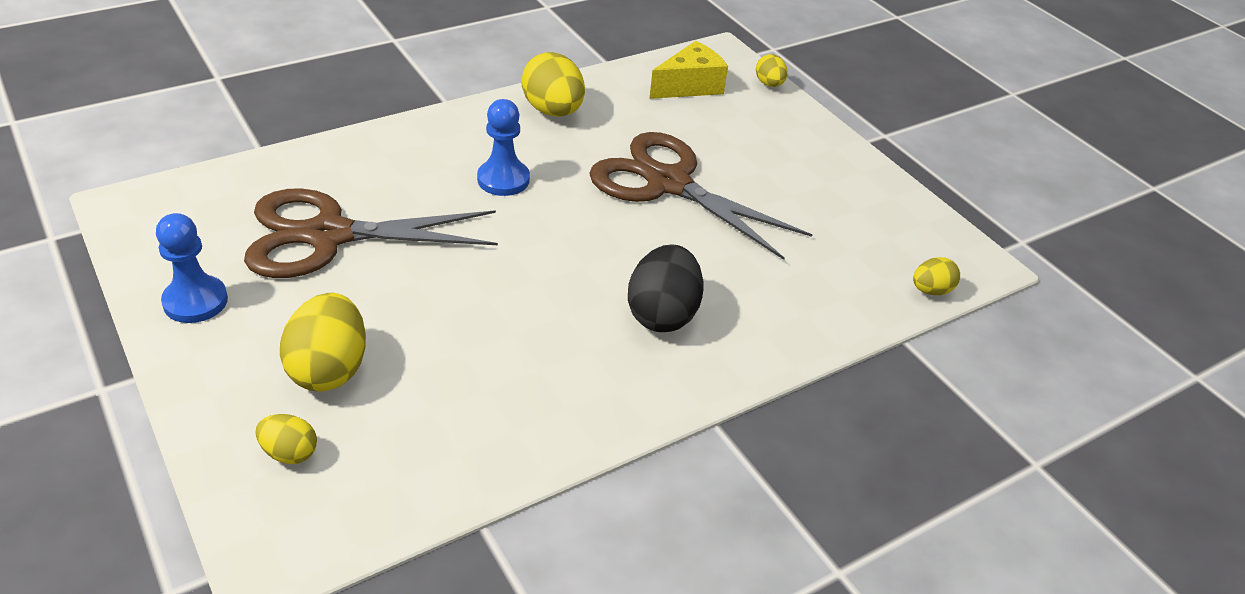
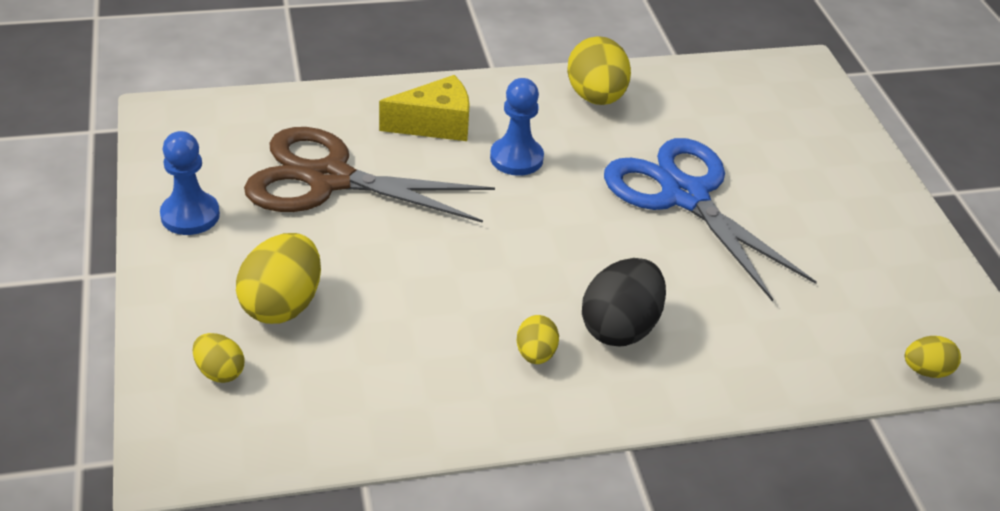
camera: 20 degrees right, 0 degrees up
(668, 183) = (685, 196): brown scissors -> blue scissors
(690, 86) = (754, 97): yellow cheese -> yellow cheese (435, 125)
(769, 84) = (844, 110): yellow egg -> yellow egg (535, 354)

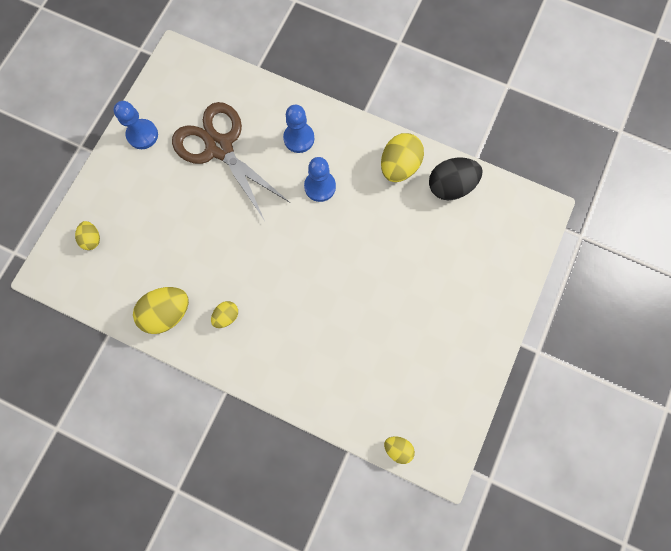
camera: 40 degrees right, 35 degrees up
(282, 305) = (143, 216): yellow egg -> yellow egg (168, 312)
(435, 125) = (299, 138): yellow cheese -> blue pawn
(620, 328) = (277, 326): black egg -> black egg (450, 186)
(685, 196) = (382, 265): blue scissors -> none

